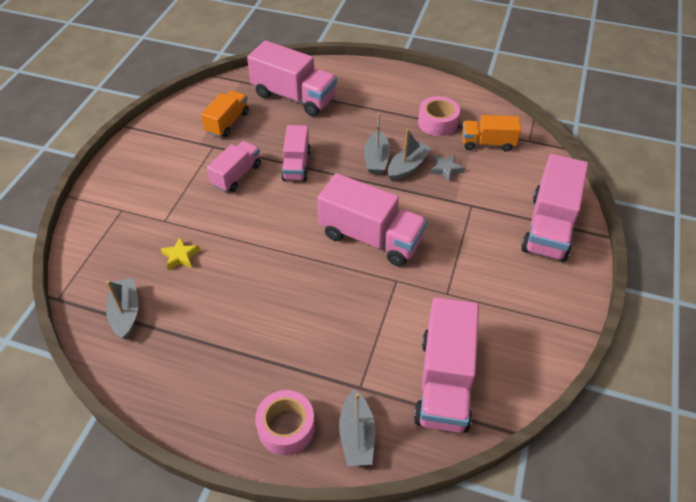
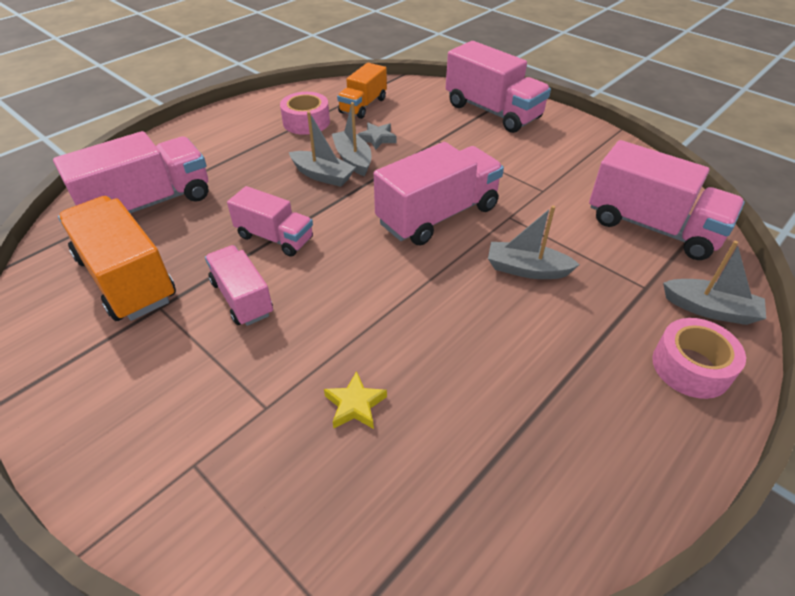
camera: 65 degrees left, 5 degrees down
(126, 313) = (432, 512): grey boat -> grey boat (526, 269)
(227, 123) = (127, 279): orange truck -> orange truck, size x1.66

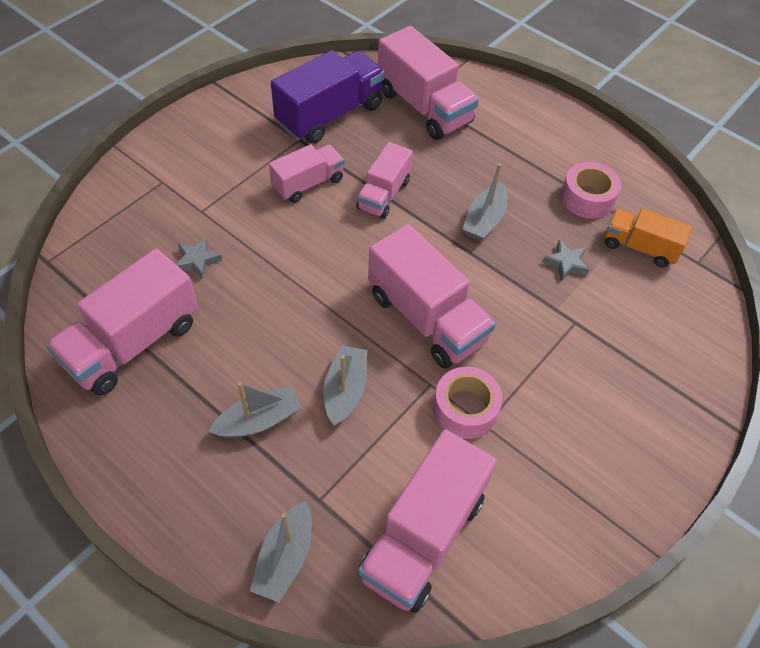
camera: 85 degrees right, 10 degrees up
(127, 279) = (330, 115): orange truck -> purple truck
(353, 159) = (518, 243): grey boat -> grey boat (259, 420)
(355, 405) = (197, 260): yellow star -> grey star
(492, 111) = (664, 388): pink truck -> pink truck (133, 343)
(691, 367) = (211, 512): pink tape -> pink tape (465, 409)

